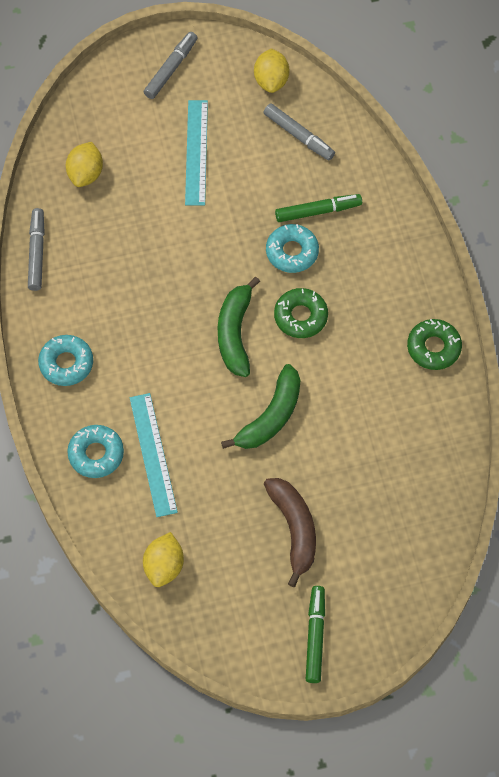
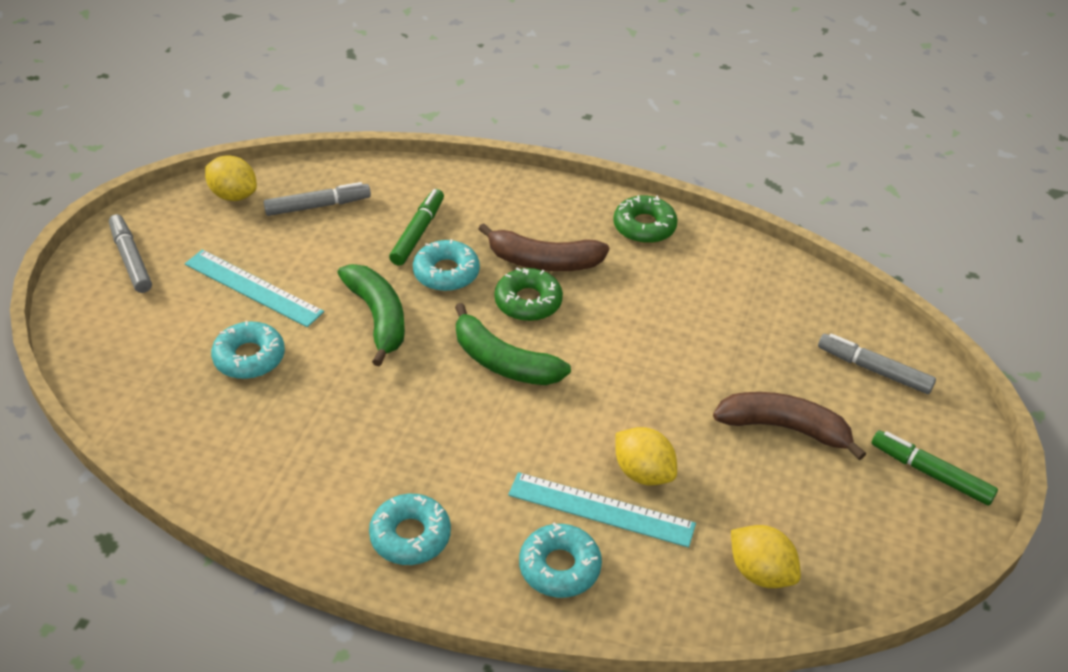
camera: 60 degrees left, 20 degrees down
(36, 252) = (231, 490): grey marker -> grey marker (873, 370)
(85, 174) = (177, 392): yellow lemon -> yellow lemon (643, 472)
(138, 191) = (249, 357): none -> turquoise donut
(271, 416) = (630, 381): green banana -> green banana (378, 317)
(347, 303) = (543, 261): none -> brown banana

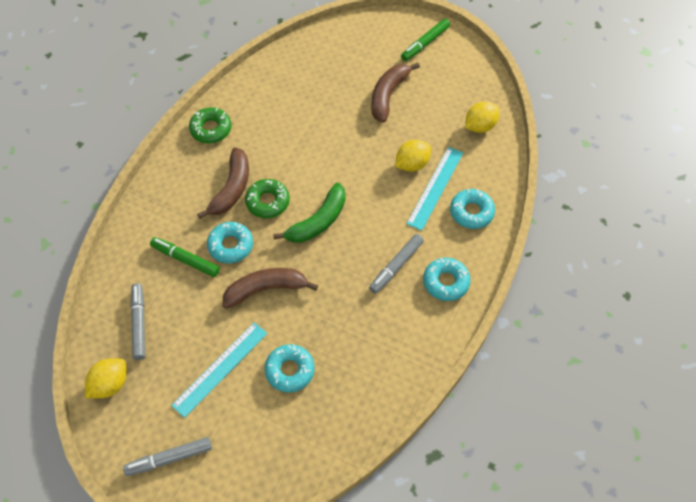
camera: 80 degrees left, 15 degrees up
(378, 317) = (266, 289): green banana -> brown banana
(873, 370) = (352, 47): grey marker -> grey marker (396, 266)

